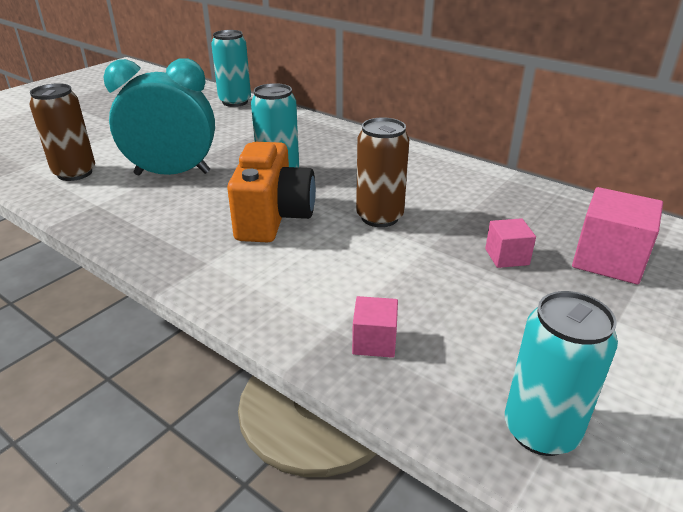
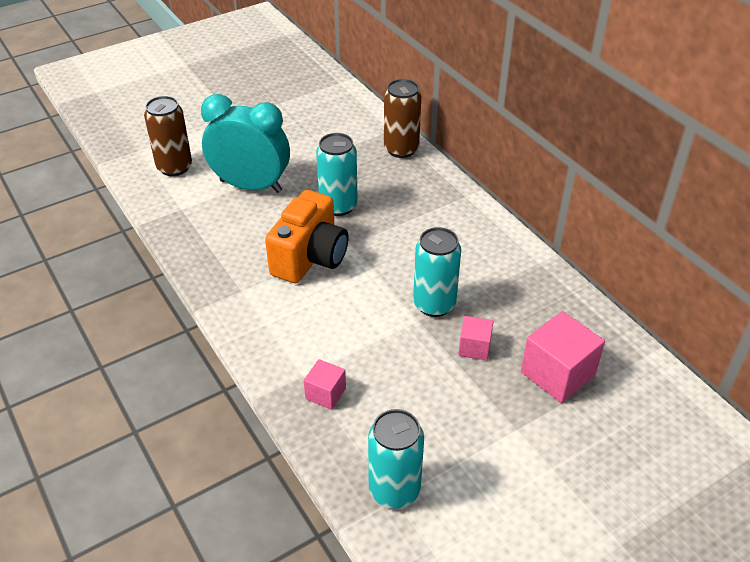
camera: 20 degrees right, 10 degrees up
(235, 102) = (343, 98): turquoise can -> turquoise can (434, 304)
(379, 217) = (396, 279): brown can -> brown can (401, 149)

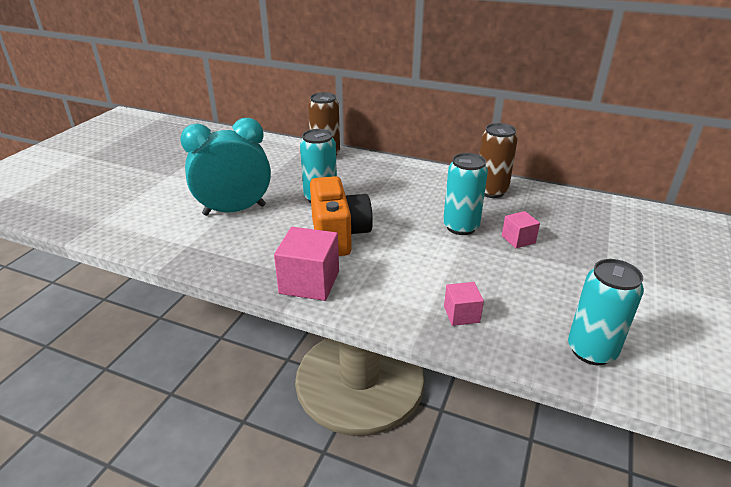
camera: 35 degrees left, 10 degrees down
(174, 167) = (149, 221): brown can -> brown can (491, 191)
(557, 374) = (583, 231): pink cube -> pink cube (309, 282)

